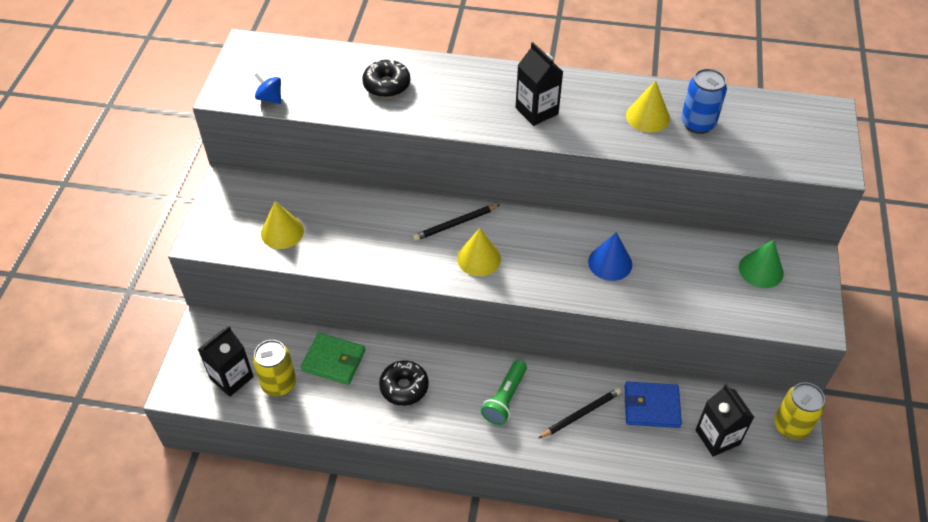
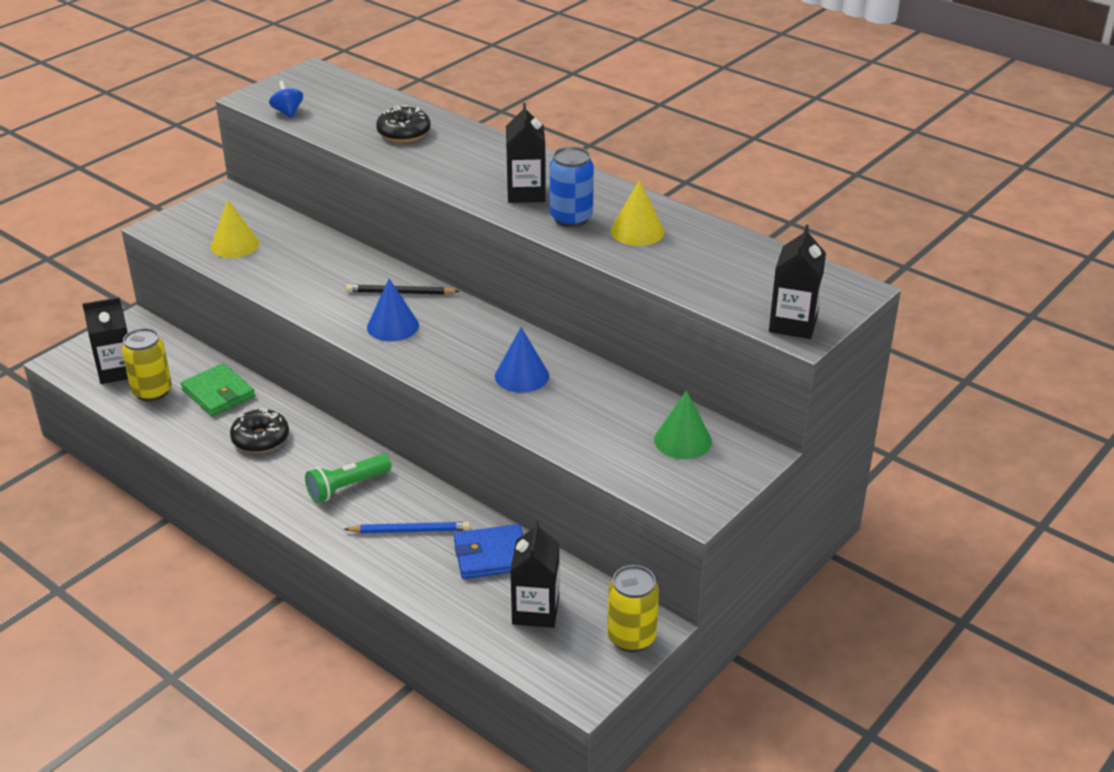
camera: 30 degrees right, 15 degrees down
(479, 258) = (393, 326): yellow cone -> blue cone
(580, 414) = (410, 530): black pencil -> blue pencil
(651, 406) = (491, 555): blue wallet -> blue wallet turned 45 degrees counterclockwise
(698, 123) = (685, 253): blue can -> blue can (571, 218)
(822, 160) = (793, 324): none -> black carton

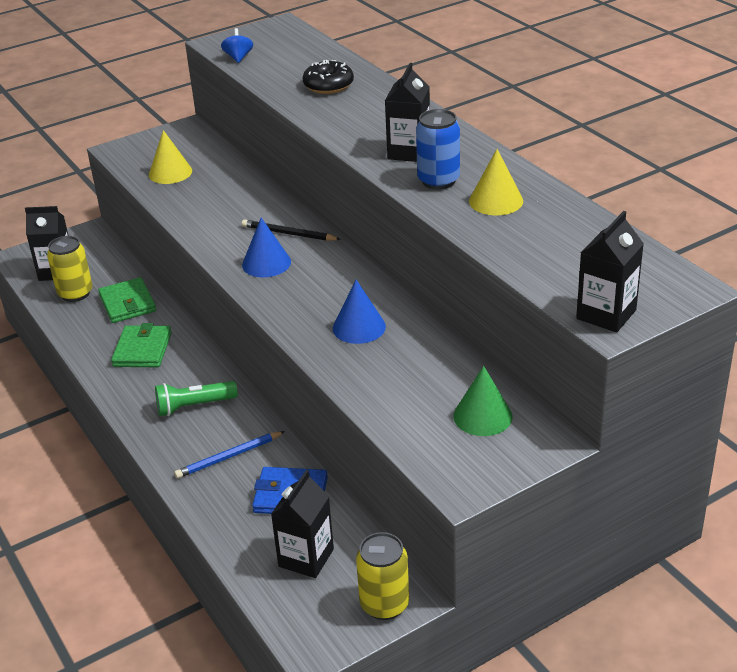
camera: 20 degrees right, 0 degrees up
(260, 439) = (142, 350): black donut -> green wallet
(410, 530) = (229, 457): blue pencil -> blue pencil turned 135 degrees clockwise

